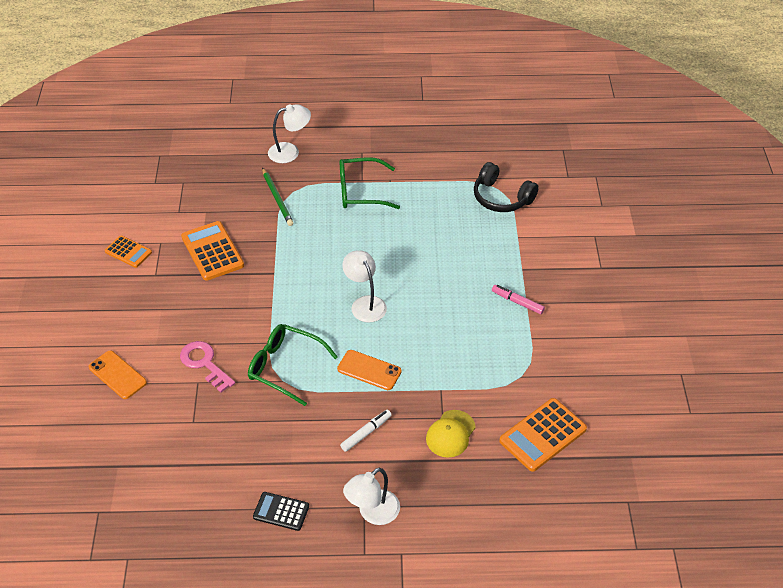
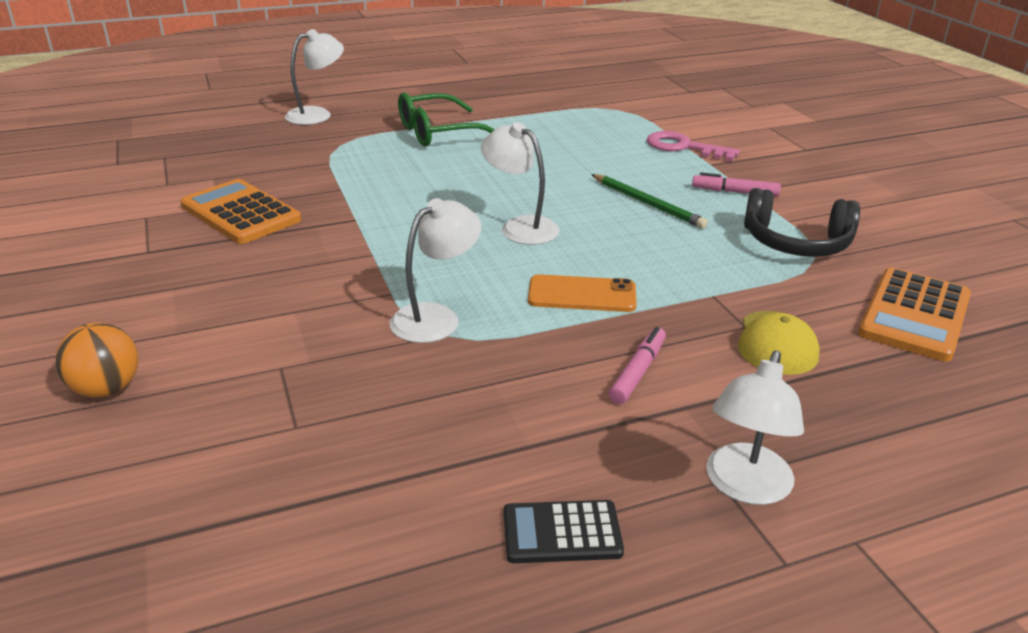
camera: 20 degrees left, 15 degrees down
(117, 375) = (107, 389): orange phone -> orange ball
(128, 252) = (89, 234): orange calculator -> none
(204, 363) = (283, 340): pink key -> pink key (683, 147)
(277, 198) = (320, 153): green pencil -> green pencil (647, 204)
(285, 367) = (436, 317): green glasses -> white lamp
(366, 433) = (638, 372): white marker -> pink marker
(501, 197) = (628, 115): black headphones -> black headphones (796, 242)

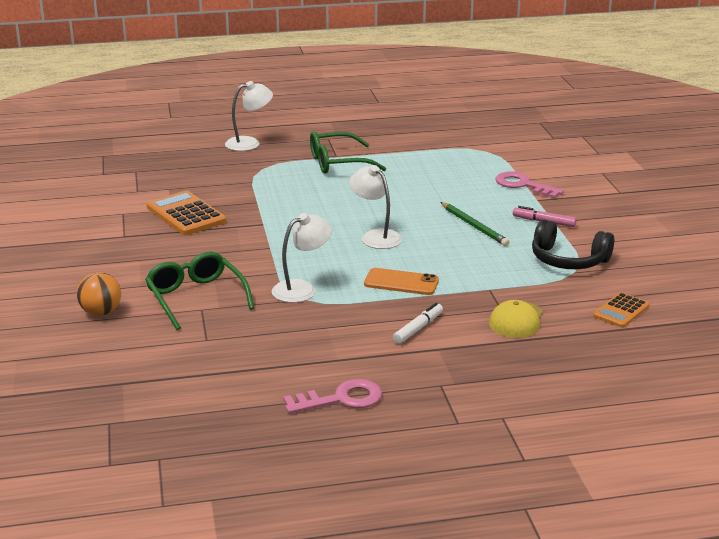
camera: 10 degrees right, 5 degrees down
(269, 347) = (196, 297): none -> green glasses
(562, 533) = (341, 399): black calculator -> pink key
(638, 372) = (418, 328): pink marker -> white marker
(744, 487) = (453, 389): white lamp -> none
(915, 315) = (621, 311): orange calculator -> orange calculator, size x0.60

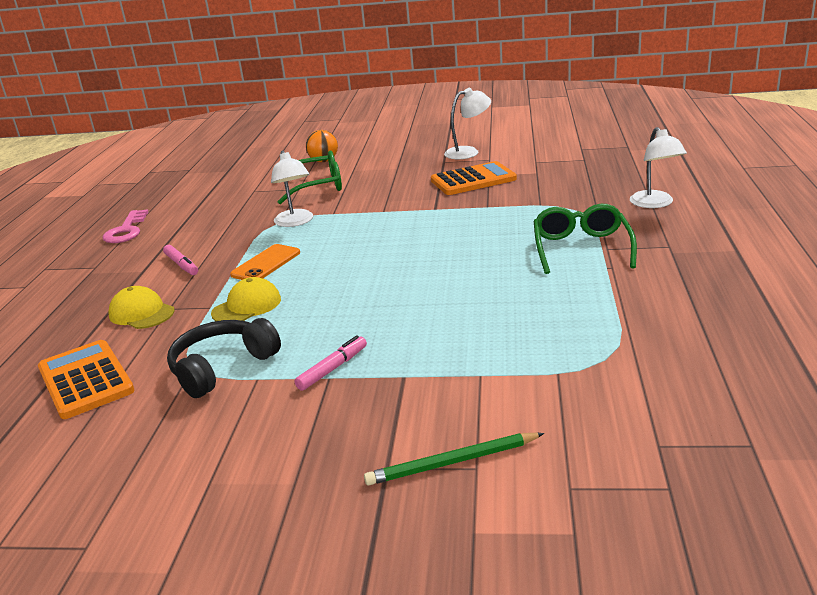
camera: 110 degrees right, 0 degrees up
(376, 236) = (370, 258): white lamp -> white lamp (468, 152)
(418, 328) = (181, 265): white marker -> pink marker
(474, 226) = (355, 316): green pencil -> green pencil (452, 462)
(480, 272) = (247, 306): none -> yellow cap
(523, 185) = (458, 372): pink key -> none
(621, 311) = (85, 380): orange calculator -> orange calculator, size x1.65

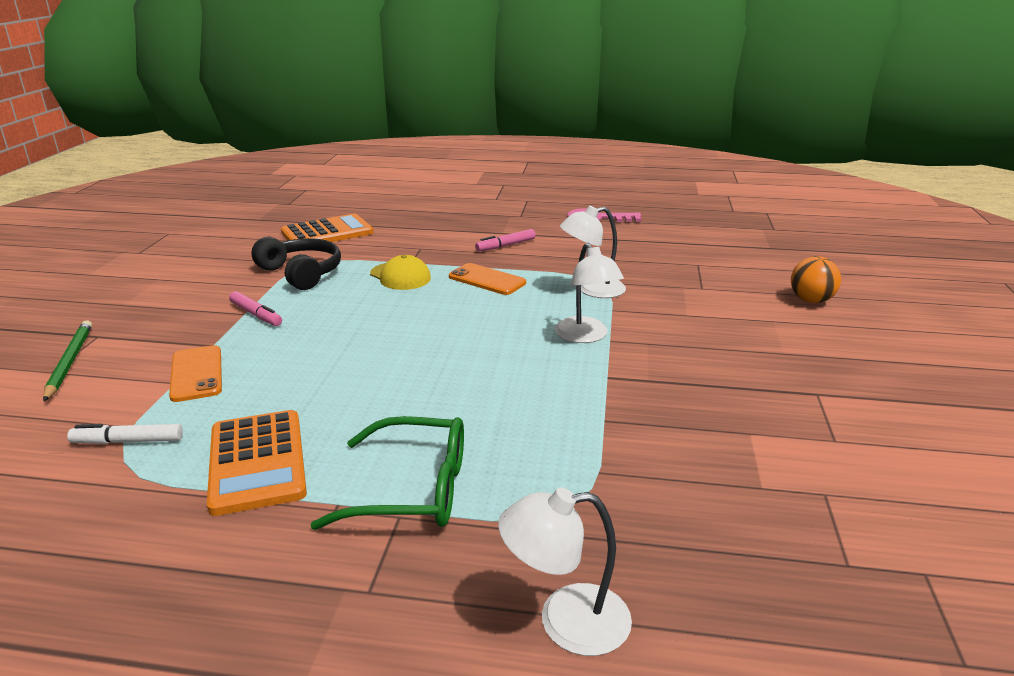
camera: 90 degrees right, 0 degrees up
(141, 313) = (418, 239): yellow cap -> none
(317, 186) = (707, 298): green glasses -> none
(462, 367) = (196, 374): none -> orange phone
(468, 152) = (873, 420): white lamp -> white lamp (586, 336)
(473, 180) = (724, 415): orange calculator -> orange calculator (257, 462)
(579, 366) = (128, 441): none -> white marker

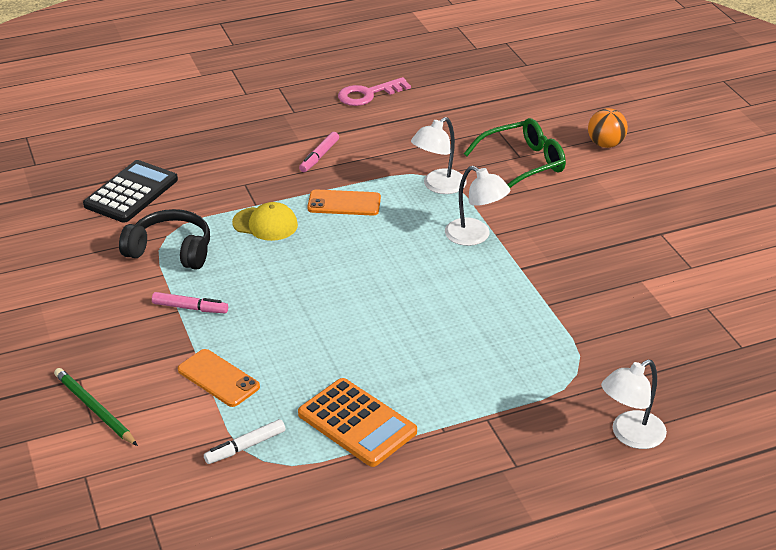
camera: 30 degrees left, 10 degrees up
(327, 233) = (131, 192): orange calculator -> black calculator
(413, 489) = (477, 399): green glasses -> green glasses (523, 164)

